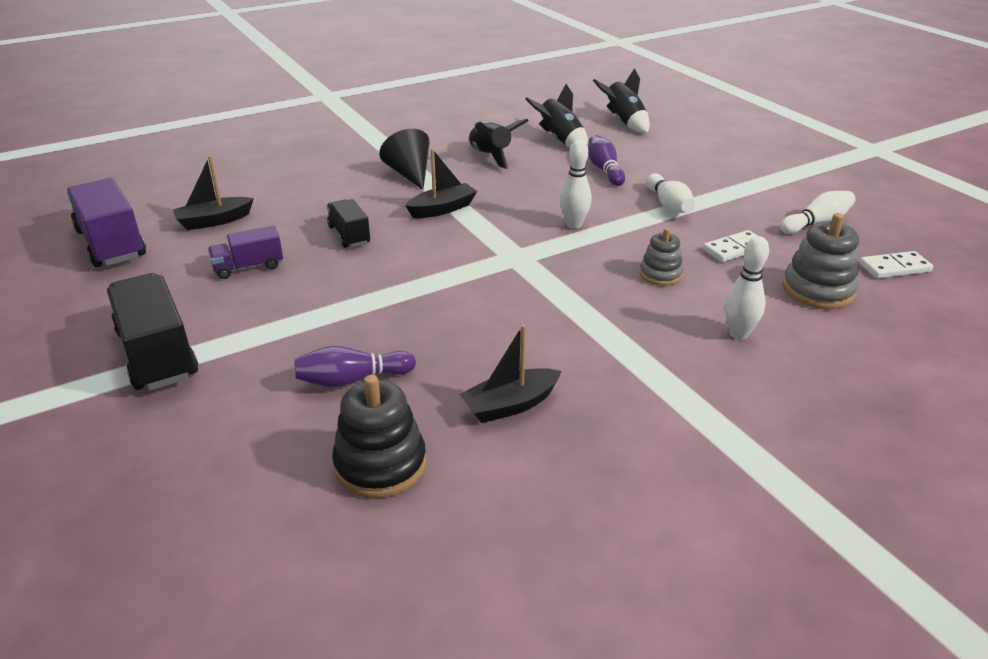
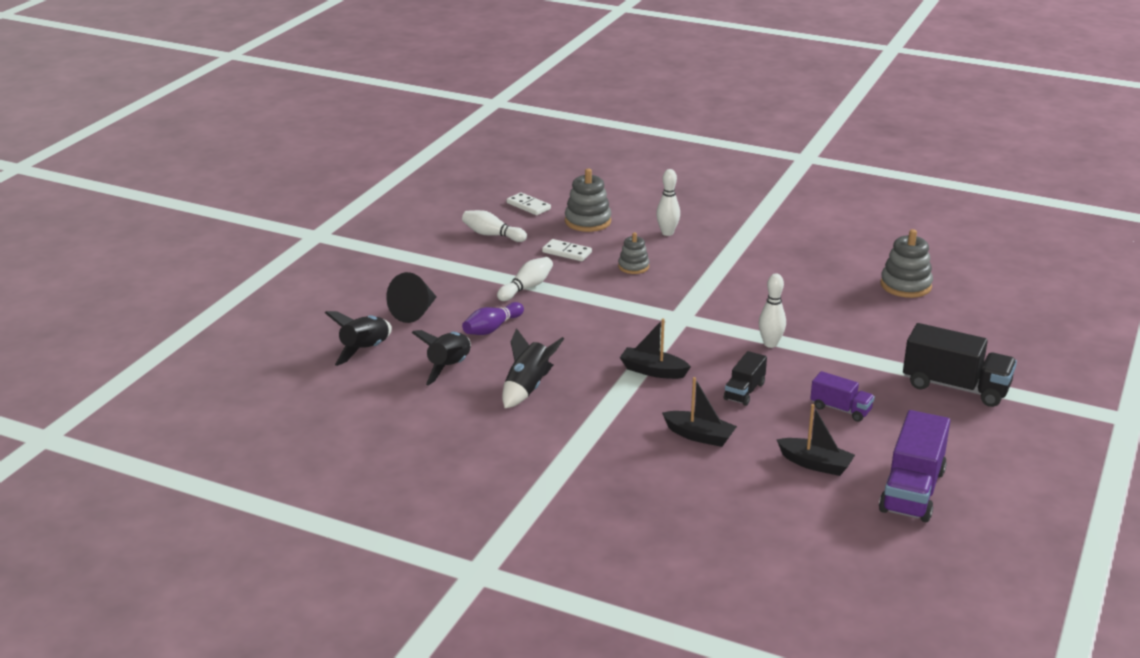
camera: 125 degrees left, 5 degrees down
(157, 354) = (955, 387): black truck -> black truck turned 90 degrees counterclockwise
(352, 379) = (871, 318): purple bowling pin -> none
(380, 465) = (905, 285): black stacking toy -> grey stacking toy
(409, 174) = (613, 413): black cone -> black cone (415, 312)
(510, 405) = (818, 271): black boat -> black boat (699, 436)
(574, 225) = (606, 312): white bowling pin -> white bowling pin (770, 344)

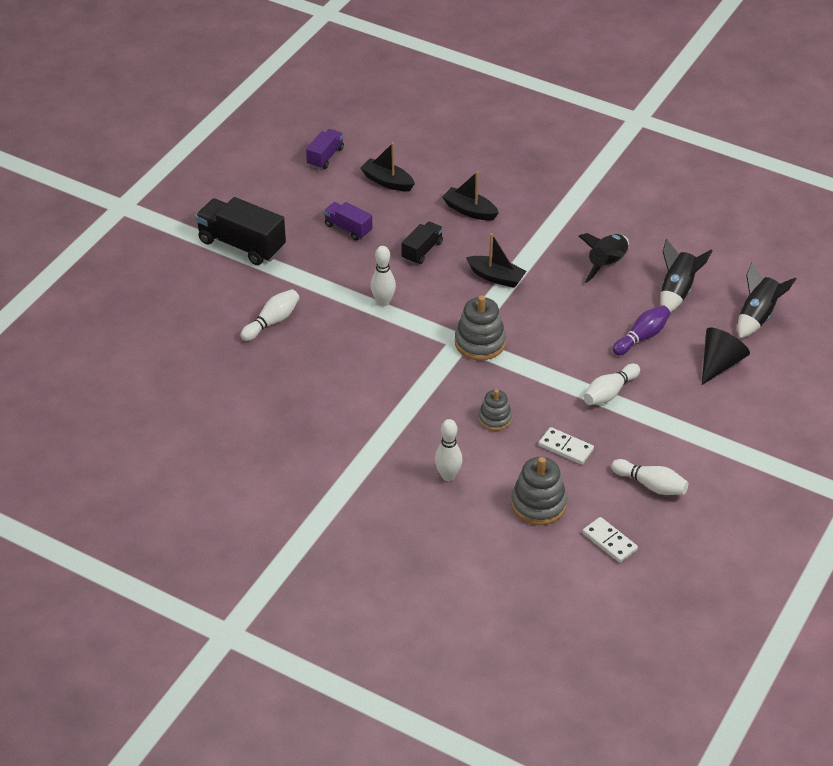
camera: 175 degrees left, 15 degrees up
(878, 323) = (272, 322): none -> white bowling pin
(905, 285) = (220, 371): grey stacking toy -> grey stacking toy (480, 343)
(912, 491) = (325, 157): purple truck -> purple truck, size x0.56

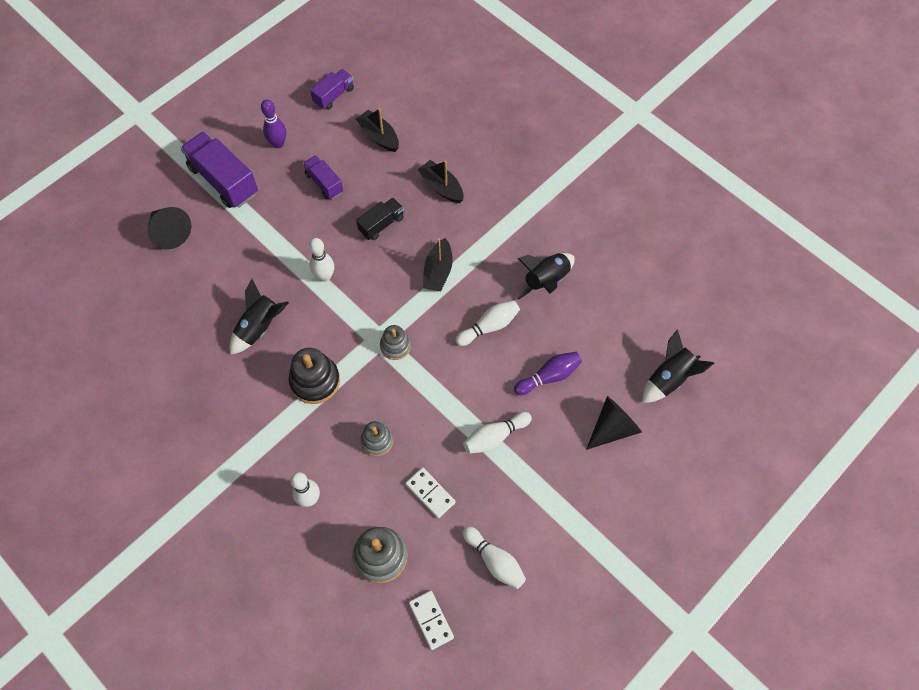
camera: 15 degrees right, 20 degrees up
(204, 296) = (170, 232): none -> black cone
(242, 245) = (224, 180): black truck -> purple truck
(272, 322) = (218, 276): white bowling pin -> white bowling pin (489, 326)
(285, 205) = (278, 143): none -> purple bowling pin
(411, 385) = (315, 381): none -> black stacking toy
(480, 343) = (395, 346): grey stacking toy -> grey stacking toy, size x0.63
(496, 277) = (438, 271): black boat -> black boat turned 60 degrees clockwise
(677, 291) = (602, 329): black rocket -> black rocket (259, 327)

